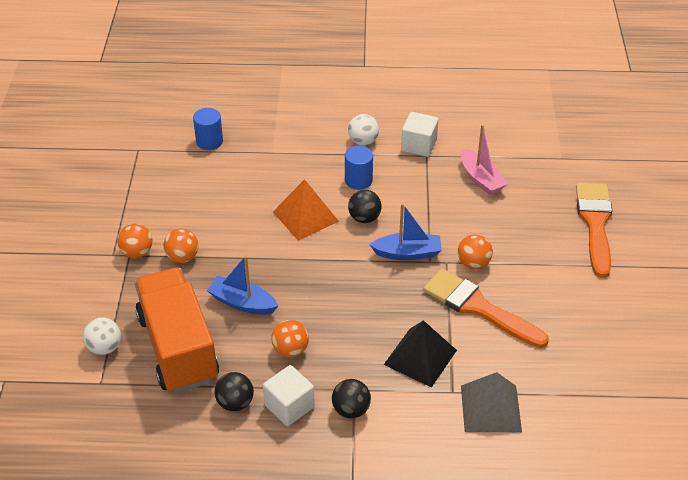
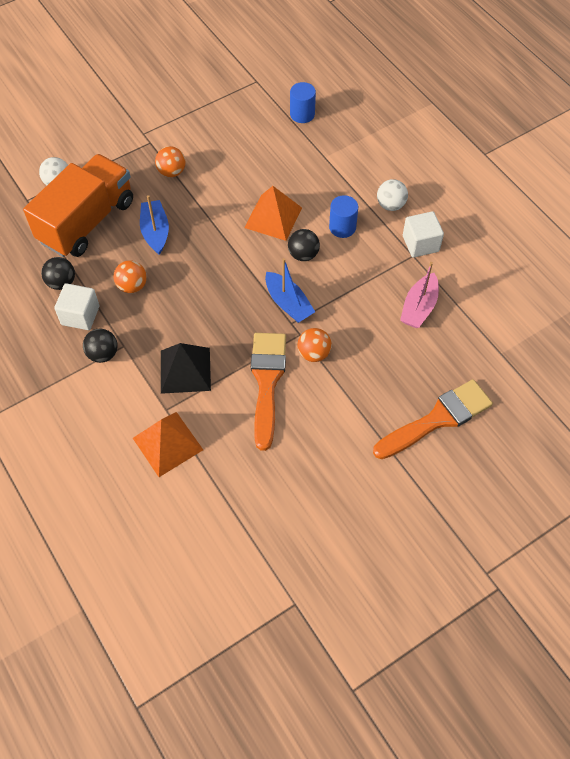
camera: 55 degrees right, 15 degrees up
(137, 252) = (156, 145): orange ball -> none
(490, 408) = (167, 443): grey pyramid -> orange pyramid

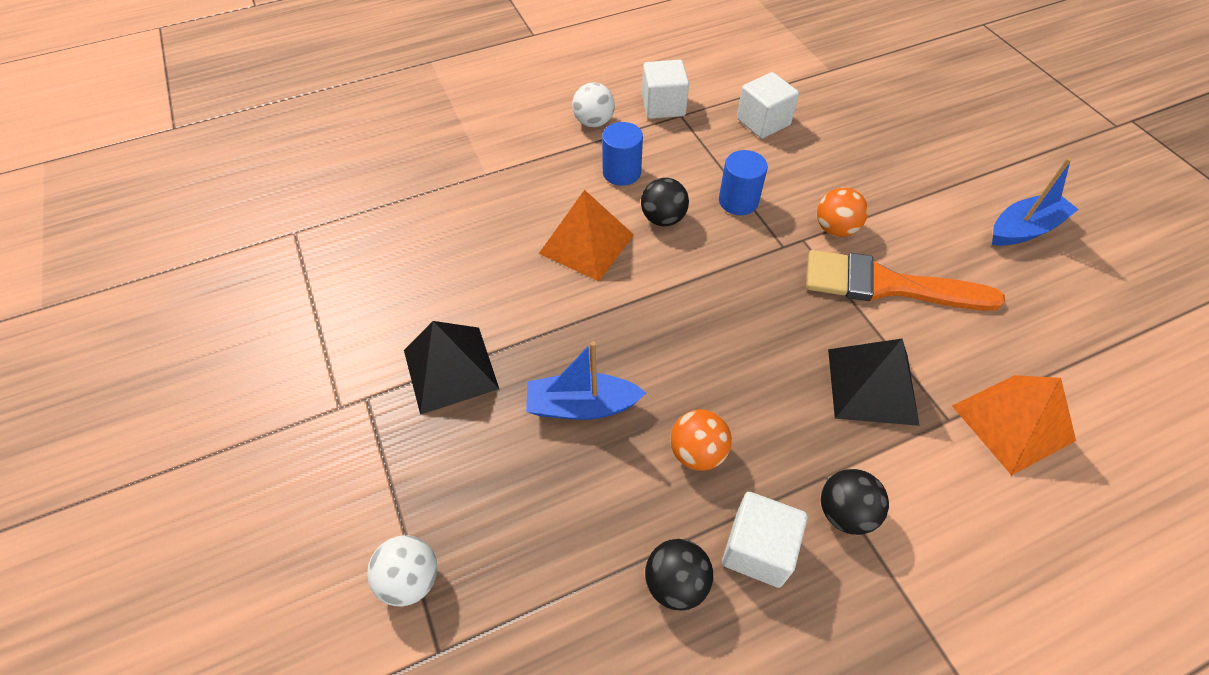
camera: 80 degrees left, 5 degrees down
(87, 221) = (530, 524): orange truck -> none
(172, 172) = (450, 369): orange ball -> black pyramid
(288, 303) = (749, 245): blue boat -> blue boat (1024, 229)
(302, 114) = (392, 187): blue cylinder -> blue cylinder (738, 201)
(419, 307) = (763, 122): pink boat -> white cube
(437, 419) = (925, 131): orange brush -> none

